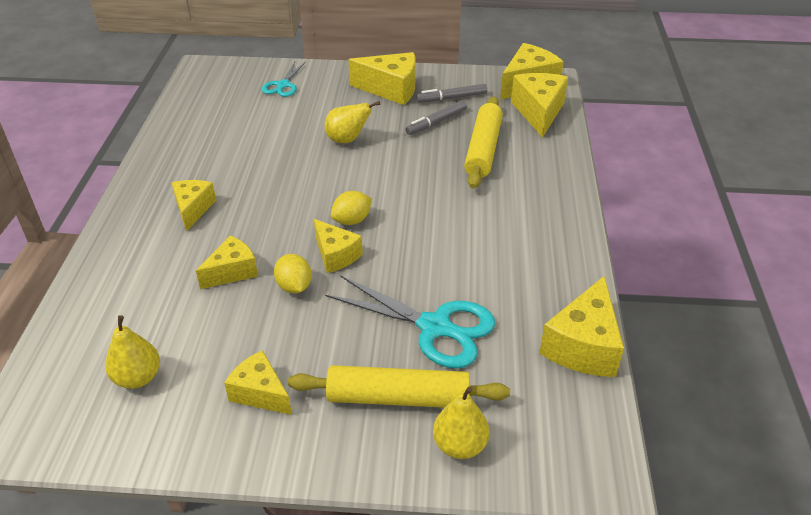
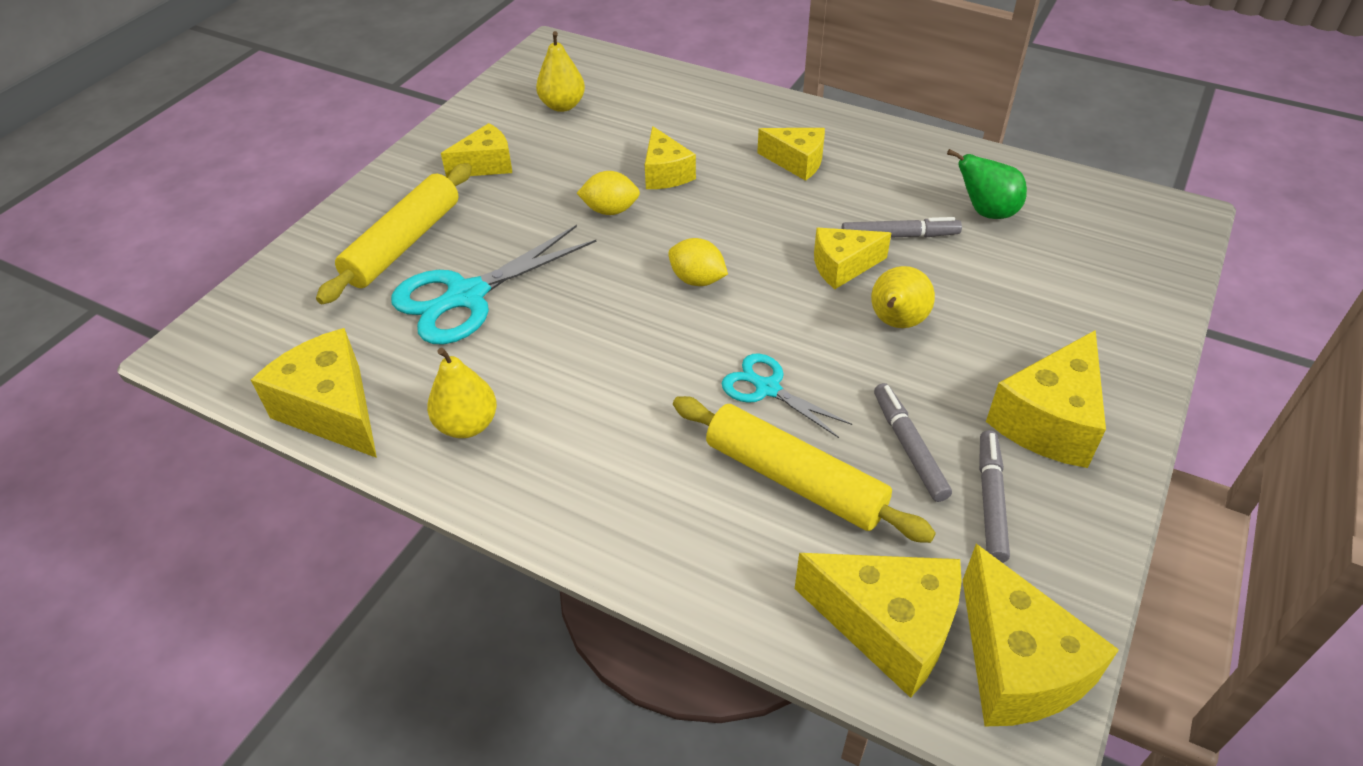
camera: 115 degrees right, 5 degrees up
(225, 125) = (986, 212): none -> green pear
(264, 151) = (899, 236): none -> grey marker
(283, 85) = (1097, 289): turquoise scissors -> turquoise scissors (767, 388)
(336, 255) = (640, 251): yellow cheese -> yellow cheese (842, 266)
(352, 220) = (697, 280): yellow lemon -> yellow lemon turned 45 degrees counterclockwise
(459, 445) = (316, 266): yellow pear -> yellow pear (467, 425)

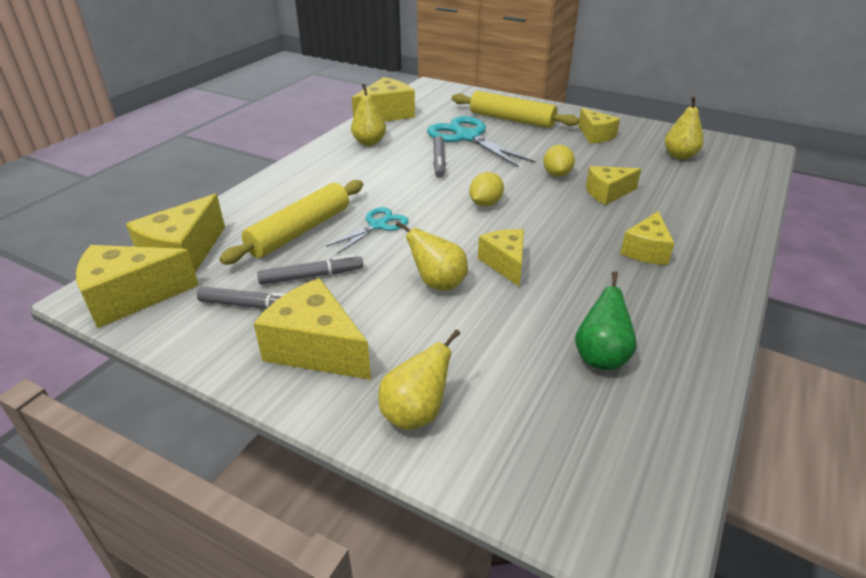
camera: 90 degrees right, 10 degrees down
(899, 236) = (550, 296): grey marker -> grey marker (439, 161)
(1111, 333) = (415, 413): none -> yellow pear

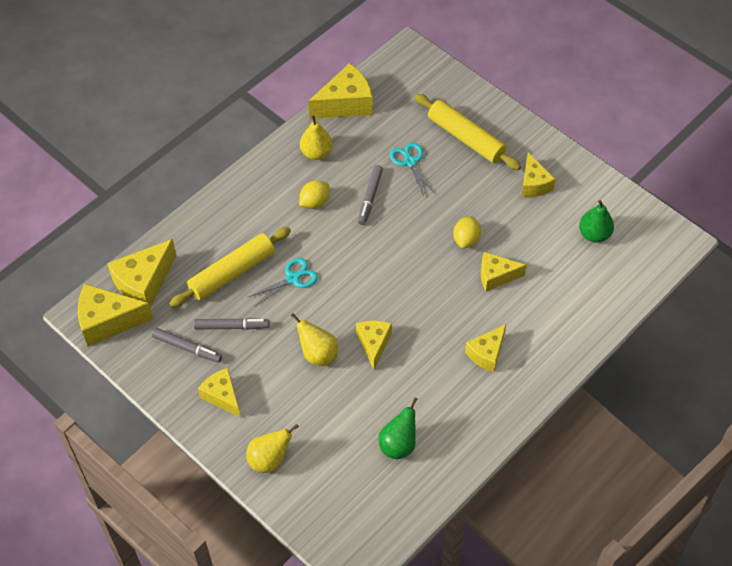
camera: 15 degrees right, 20 degrees up
(316, 348) = (222, 396): yellow cheese -> yellow cheese, size x0.65
(467, 137) = (410, 162): turquoise scissors -> turquoise scissors, size x0.57
(485, 204) = (387, 268): yellow lemon -> yellow lemon (314, 202)
(679, 156) = (594, 234): yellow pear -> green pear

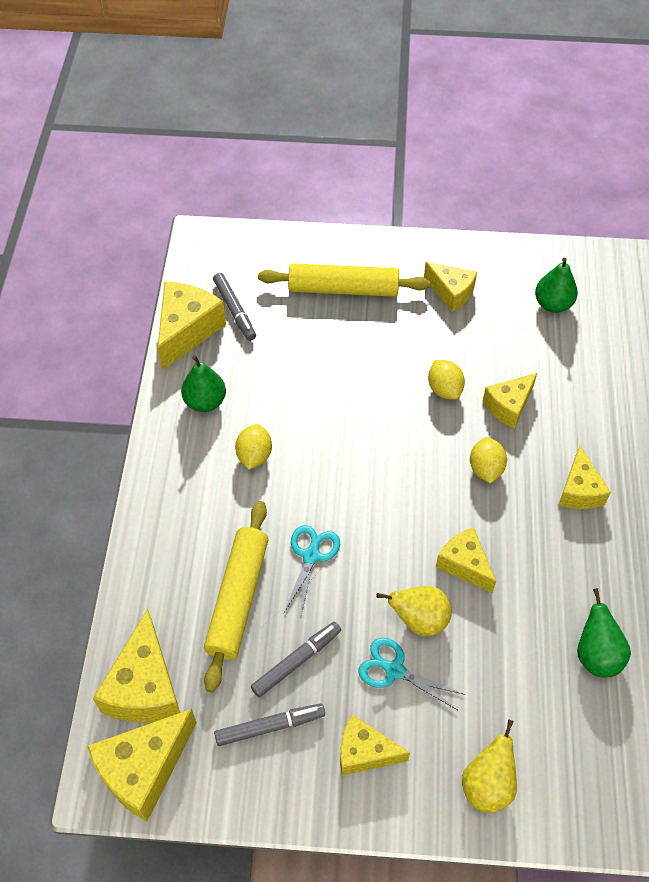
camera: 40 degrees left, 0 degrees up
(316, 153) = (205, 402): yellow pear -> green pear
(370, 197) = (307, 411): grey marker -> grey marker (234, 310)
(410, 162) = (312, 348): turquoise scissors -> turquoise scissors (394, 670)
(442, 302) = (485, 469): none -> yellow lemon

